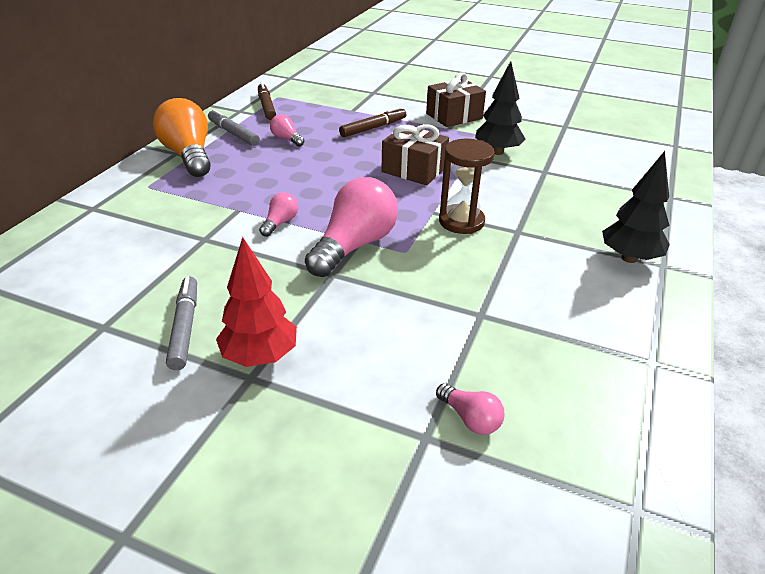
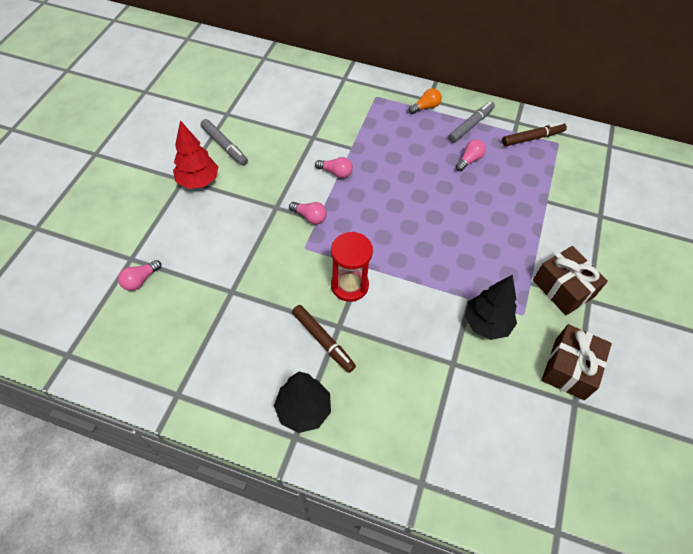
camera: 85 degrees right, 20 degrees up
(185, 327) = (224, 146): grey marker -> grey marker turned 60 degrees clockwise
(189, 155) = (425, 107): orange light bulb -> orange light bulb, size x0.47
(354, 246) = (310, 217): pink light bulb -> pink light bulb, size x0.47
(373, 128) = (511, 219): brown marker -> brown marker (323, 340)
(414, 170) = (432, 252): brown gift -> brown gift (569, 368)
(461, 221) = (349, 285): brown hourglass -> red hourglass

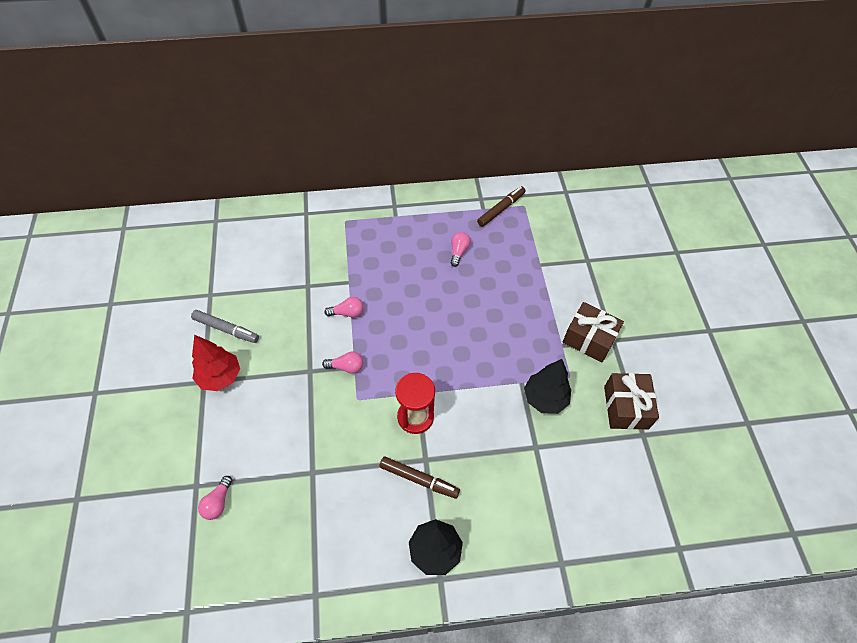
camera: 25 degrees left, 0 degrees up
(425, 107) = (395, 215): orange light bulb -> none
(470, 125) = (443, 217): grey marker -> none

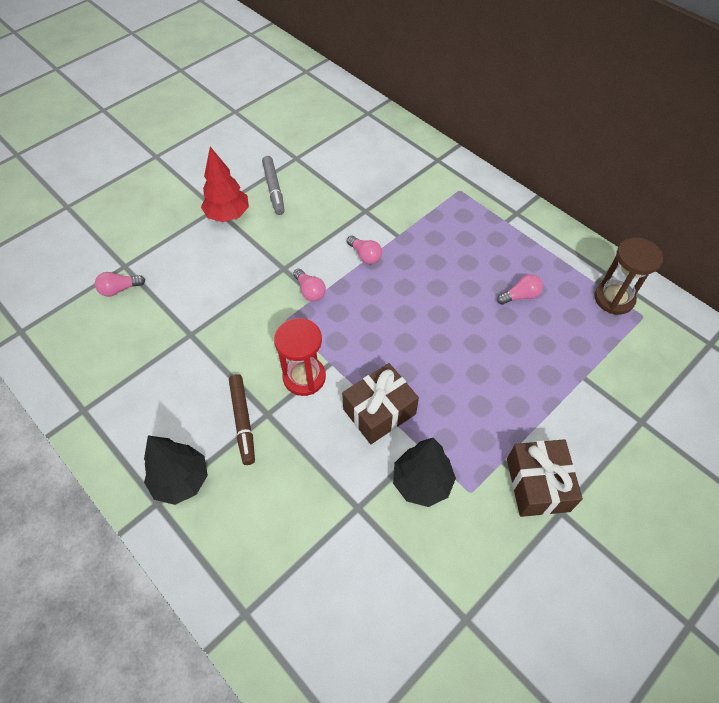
camera: 55 degrees right, 0 degrees up
(501, 209) = (614, 298): brown marker -> brown hourglass
(626, 407) = (485, 578): brown gift -> brown gift (379, 411)

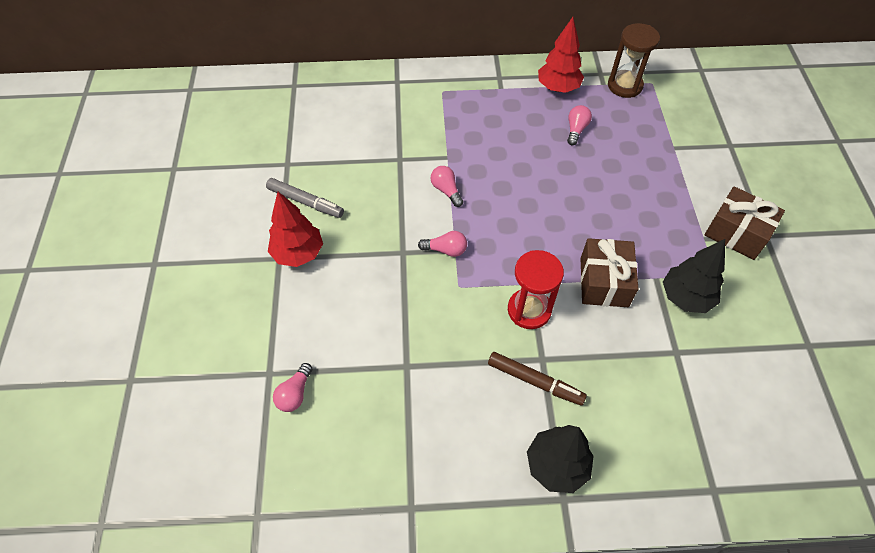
camera: 50 degrees left, 0 degrees up
(365, 255) = (446, 190): pink light bulb -> pink light bulb turned 120 degrees counterclockwise
(552, 256) = (558, 88): none -> red tree

